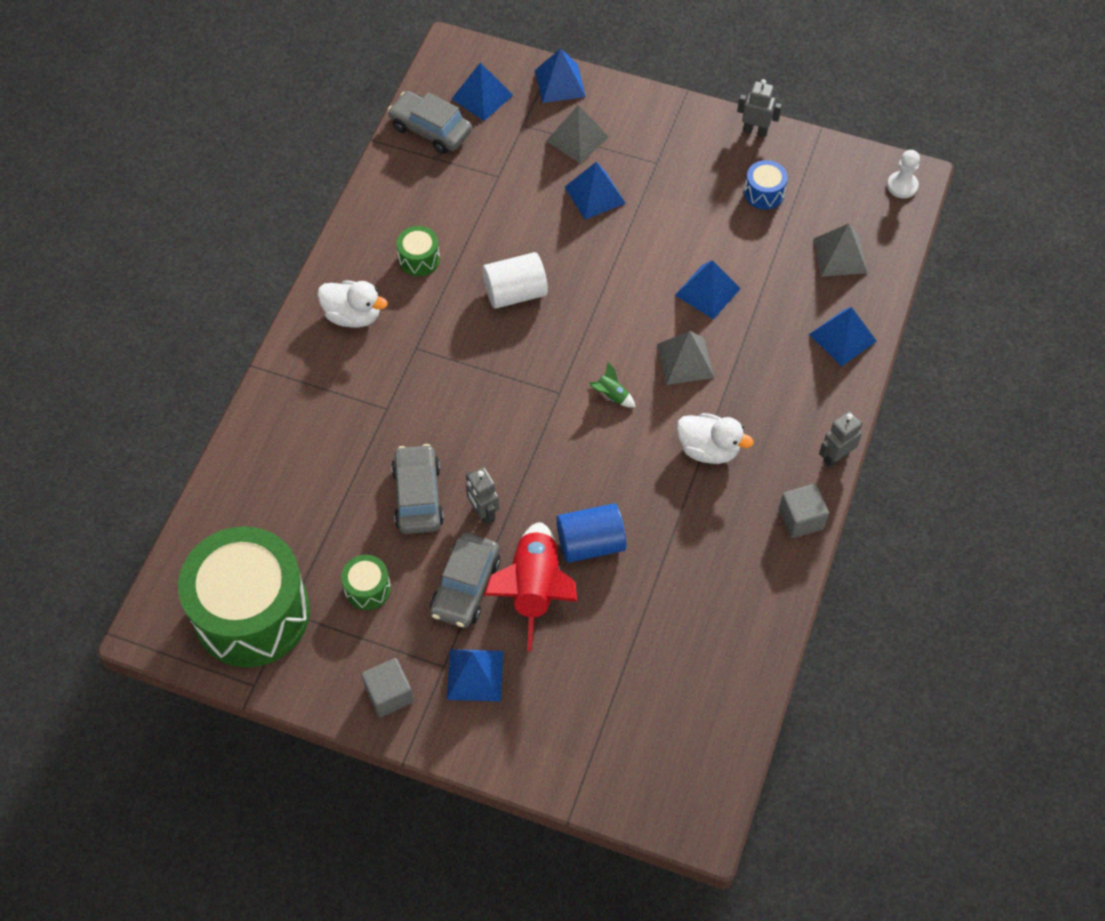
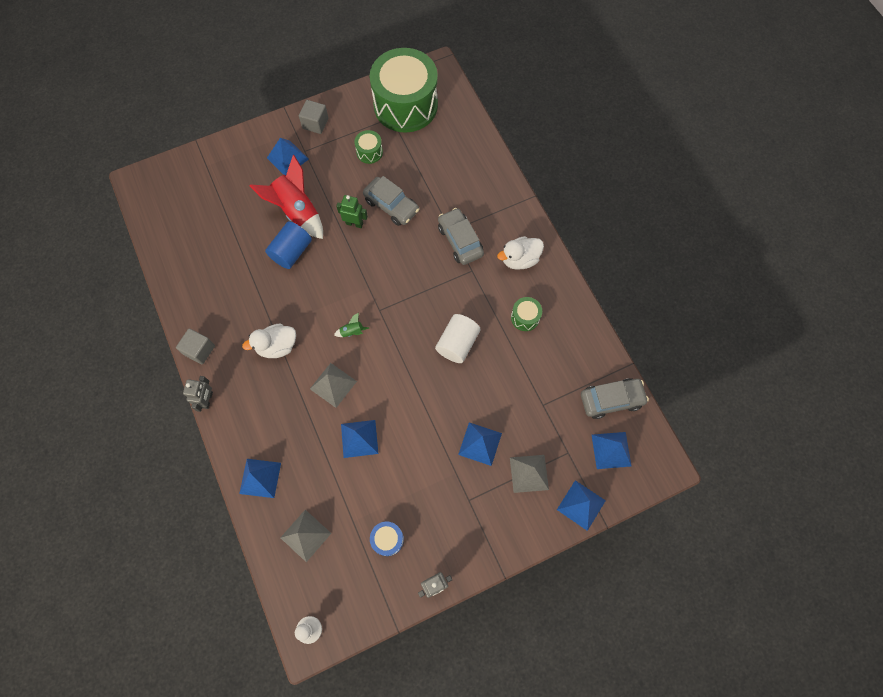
camera: 135 degrees right, 10 degrees up
(465, 586) = (328, 187): grey car -> grey car (460, 241)
(483, 513) = (354, 223): grey robot -> green robot

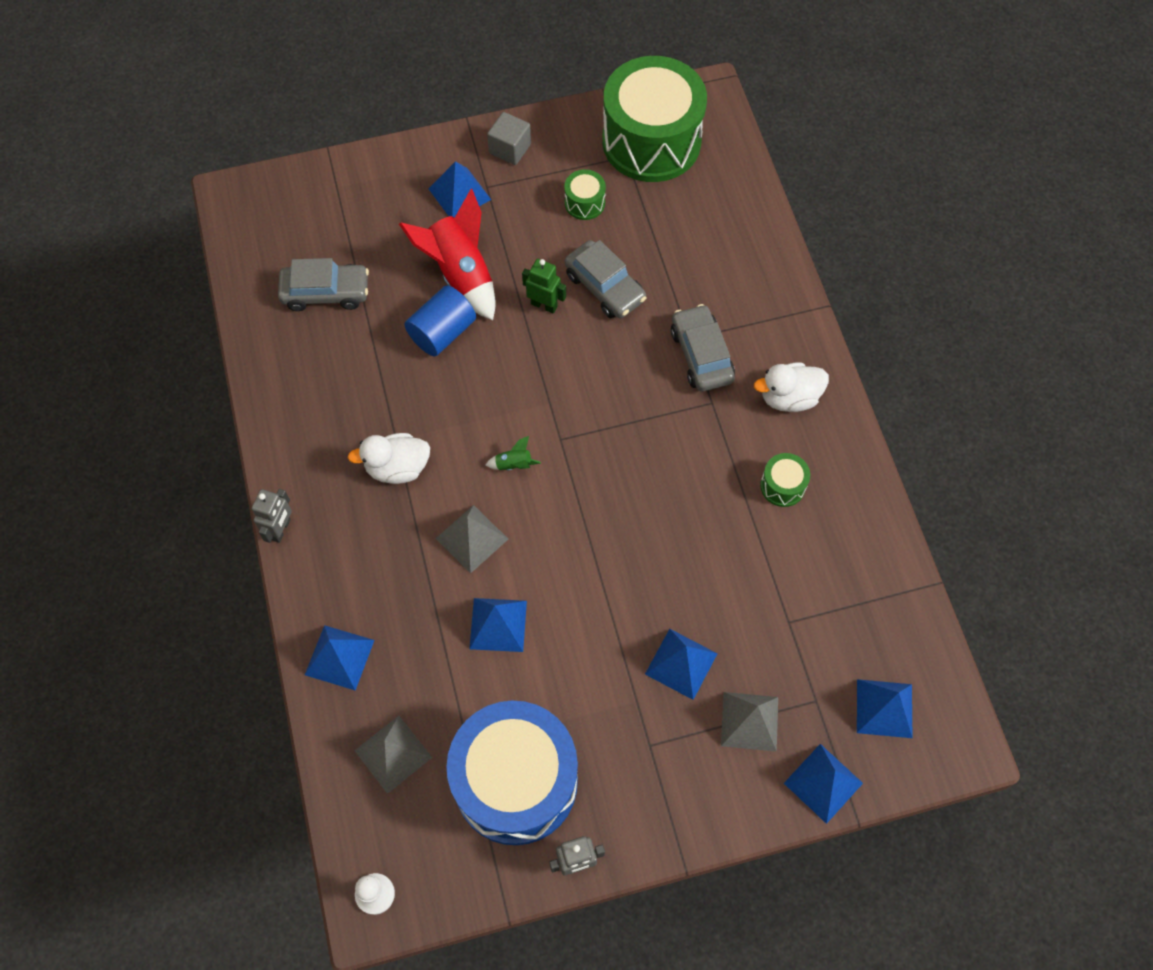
camera: 10 degrees right, 5 degrees down
(199, 350) = (281, 455): grey cube -> none
(387, 539) = (515, 782): blue drum -> blue drum, size x2.49
(457, 343) = (671, 508): white cylinder -> none
(611, 400) = (897, 632): grey car -> grey car (326, 292)

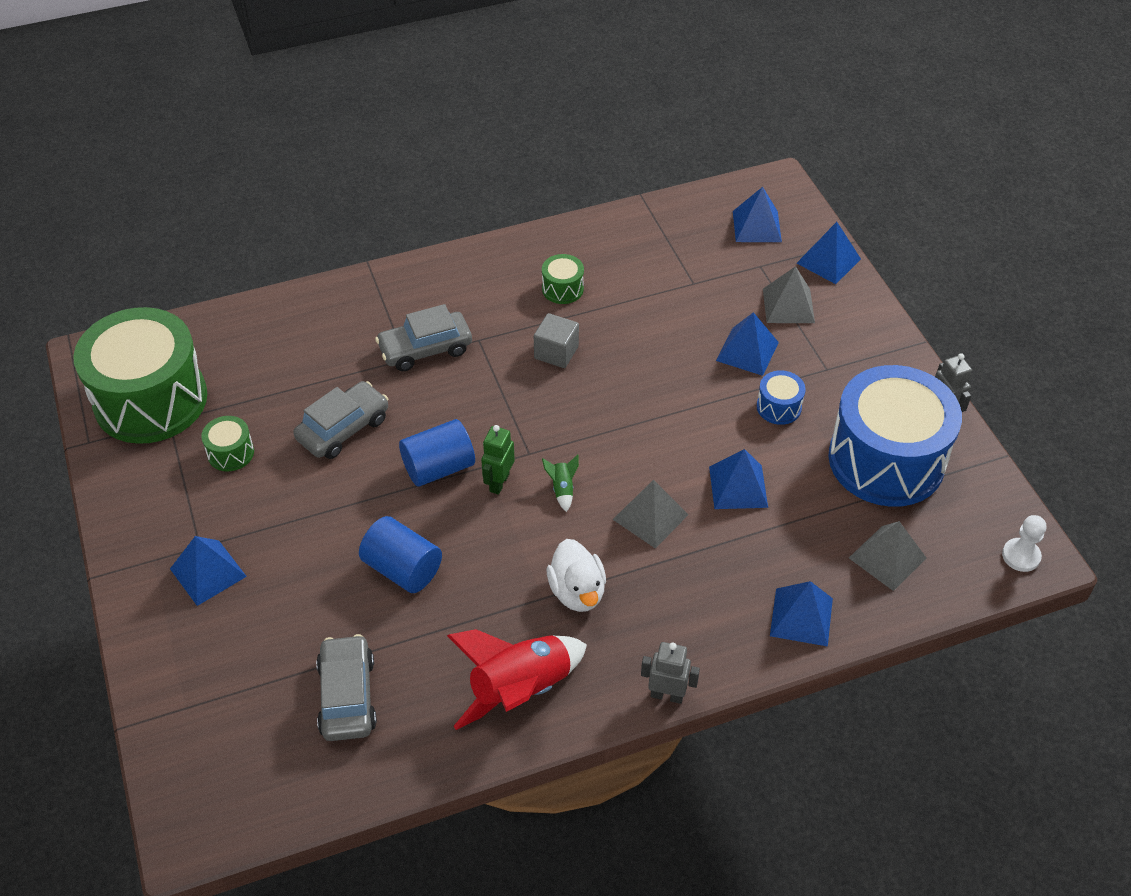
camera: 95 degrees left, 15 degrees down
(460, 274) = (323, 559): red rocket -> red rocket (520, 690)
(510, 149) = (145, 528): grey cube -> grey cube (556, 352)
(544, 305) = (366, 479): green robot -> green robot (499, 482)
(550, 362) = (438, 468): none -> blue cylinder
(598, 683) = (779, 407): none -> blue drum
(789, 397) = (470, 286): white duck -> none

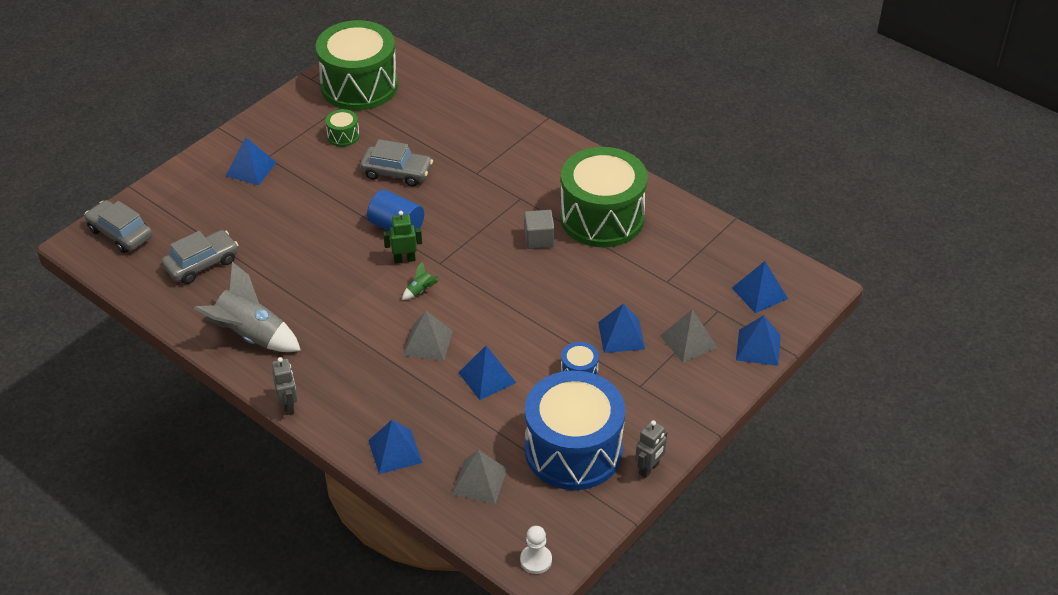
camera: 60 degrees right, 5 degrees down
(402, 569) = (307, 246): blue cylinder -> none
(425, 349) = (492, 178): grey car -> grey car (120, 234)
(520, 690) = (251, 336): red rocket -> grey rocket
(562, 289) = (602, 217): green drum -> green drum, size x2.49
(577, 592) = (342, 332): white duck -> none

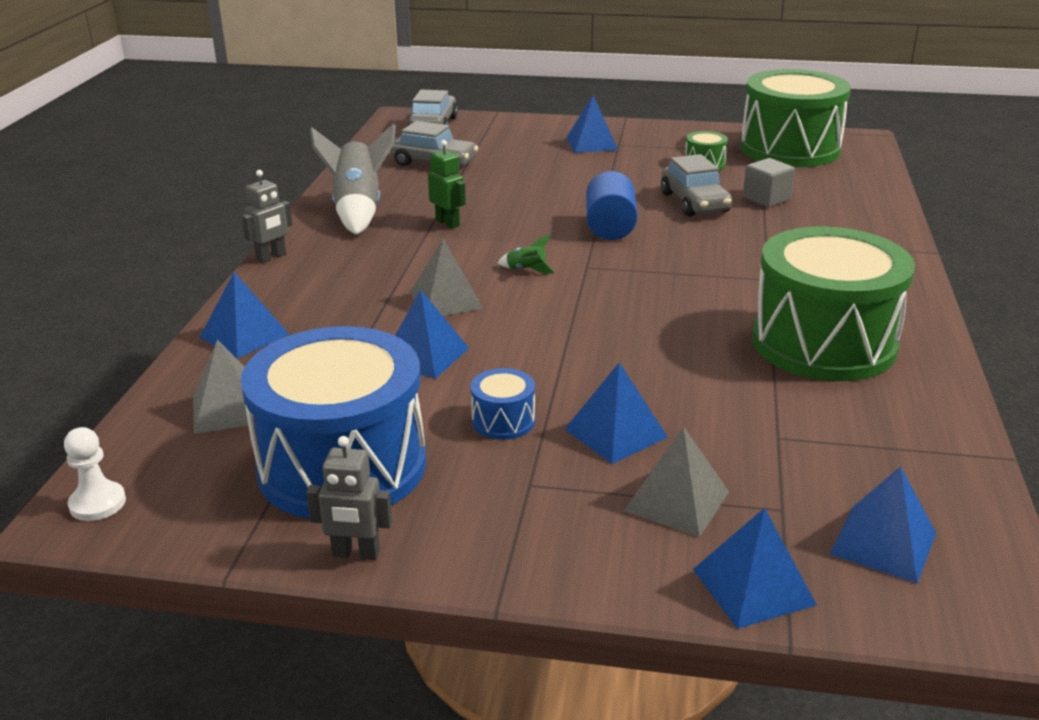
camera: 60 degrees right, 15 degrees down
(404, 259) = (565, 246): green robot -> green robot (448, 223)
(539, 239) = (715, 312): grey cube -> grey cube (766, 199)

